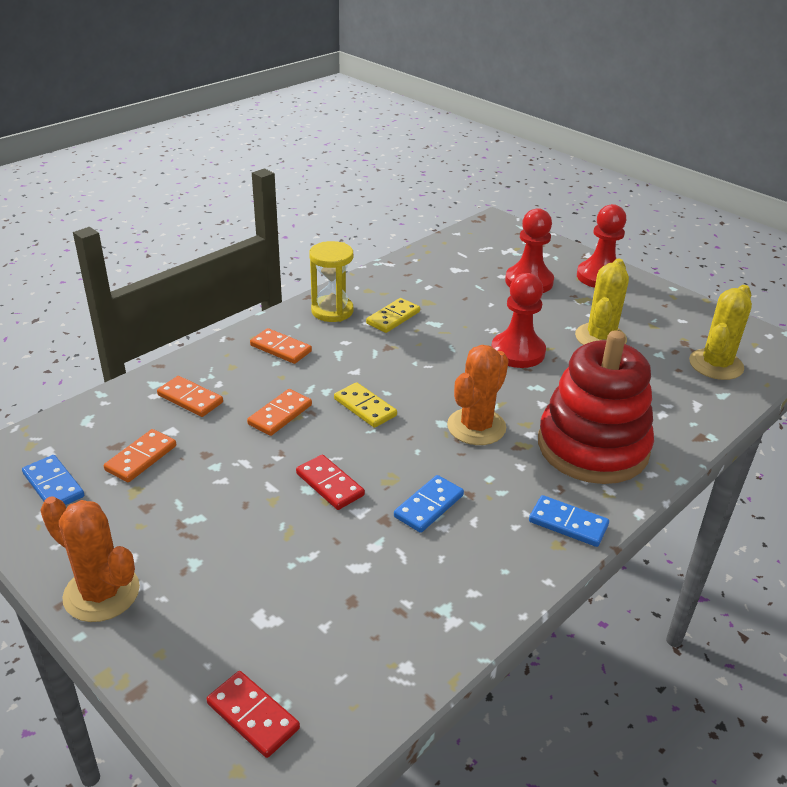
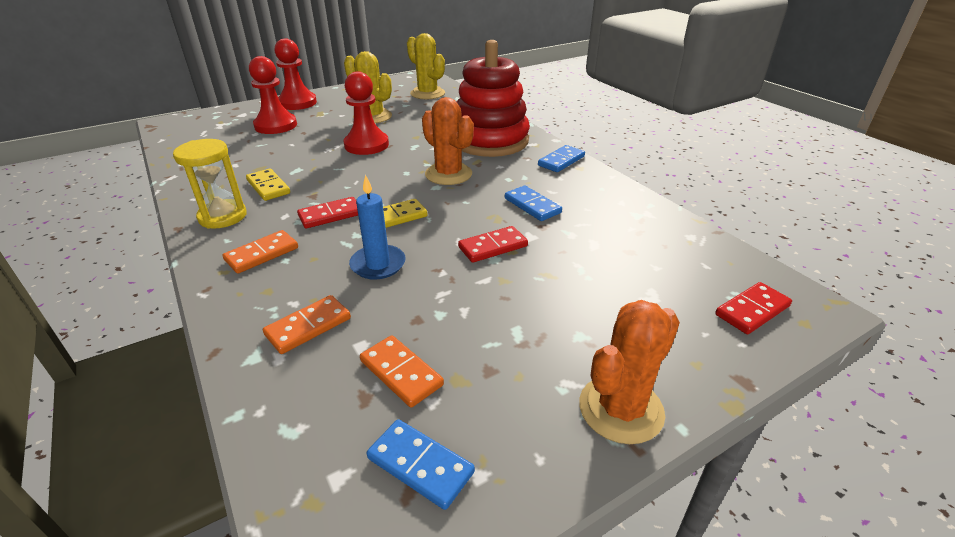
camera: 75 degrees left, 0 degrees up
(54, 485) = (420, 465): blue domino -> blue domino turned 60 degrees clockwise
(280, 415) = (378, 264): orange domino -> blue candle
(355, 367) = (330, 215): none -> red domino

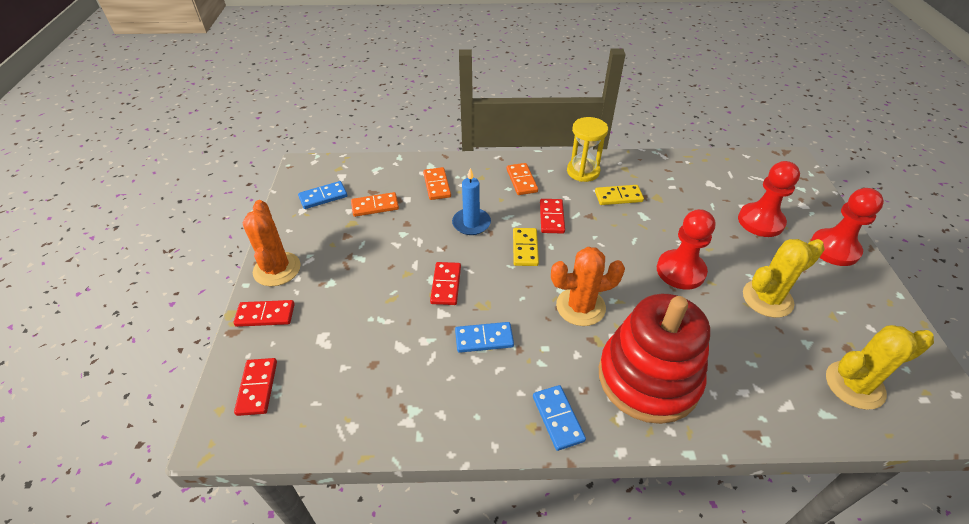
camera: 120 degrees right, 10 degrees up
(688, 366) = (265, 315): none -> red domino

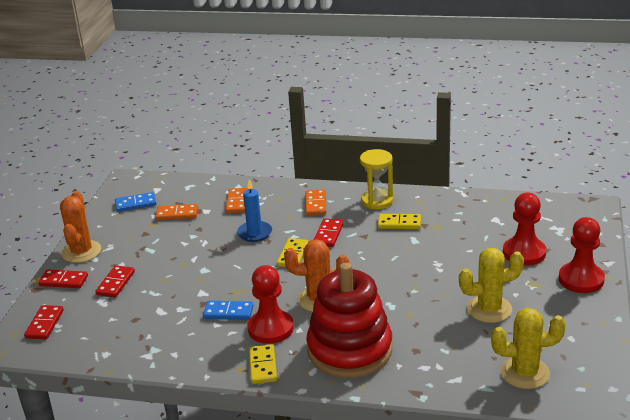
camera: 15 degrees right, 15 degrees down
(446, 285) = (213, 274): red domino -> red domino (115, 283)
(558, 418) = (263, 366): blue domino -> yellow domino
(680, 271) = (423, 283): red pawn -> red pawn (270, 328)

